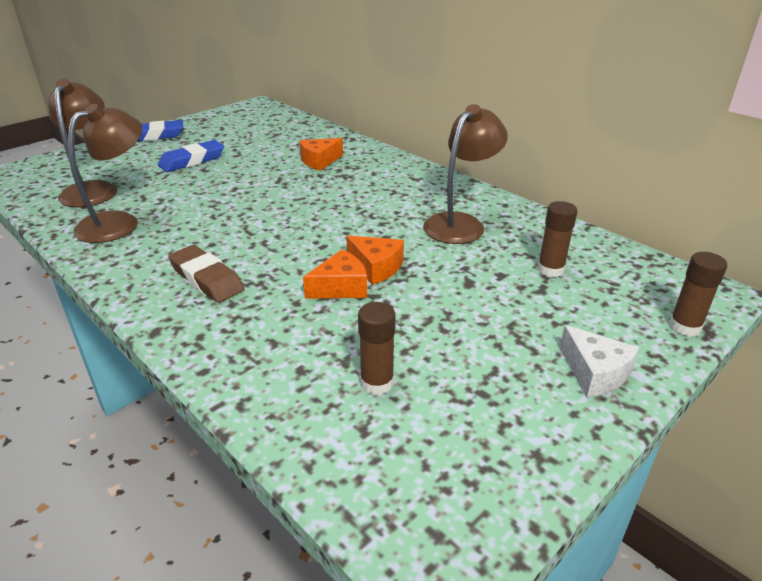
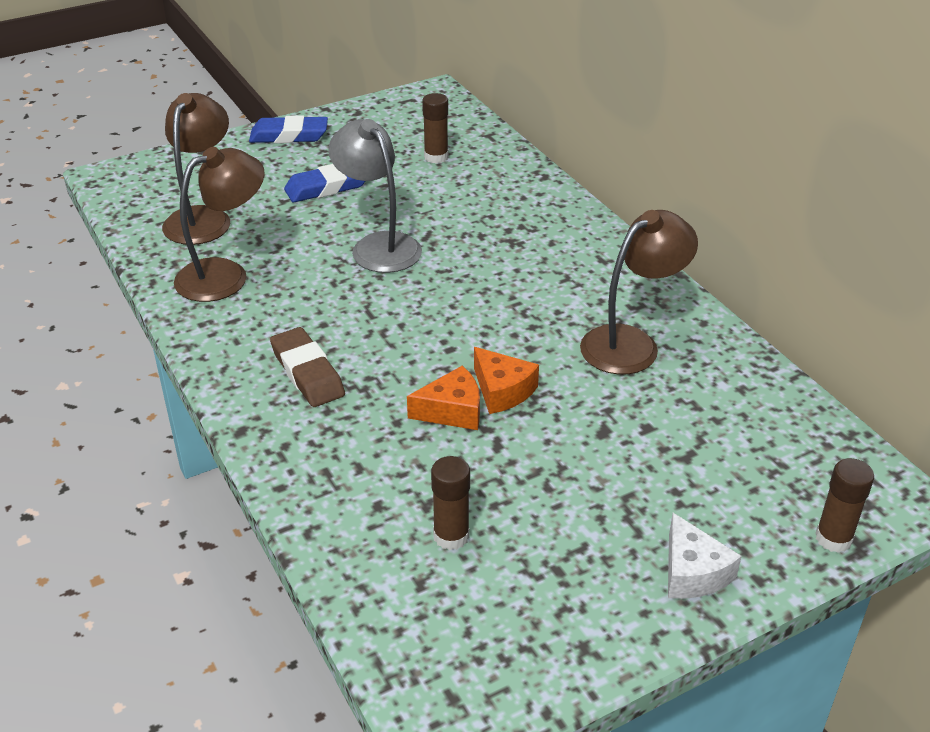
camera: 15 degrees right, 5 degrees up
(243, 189) = (378, 245): none -> grey lamp
(319, 161) = (488, 211): orange cheese -> none
(550, 269) = (712, 431): brown glue stick -> brown glue stick (436, 157)

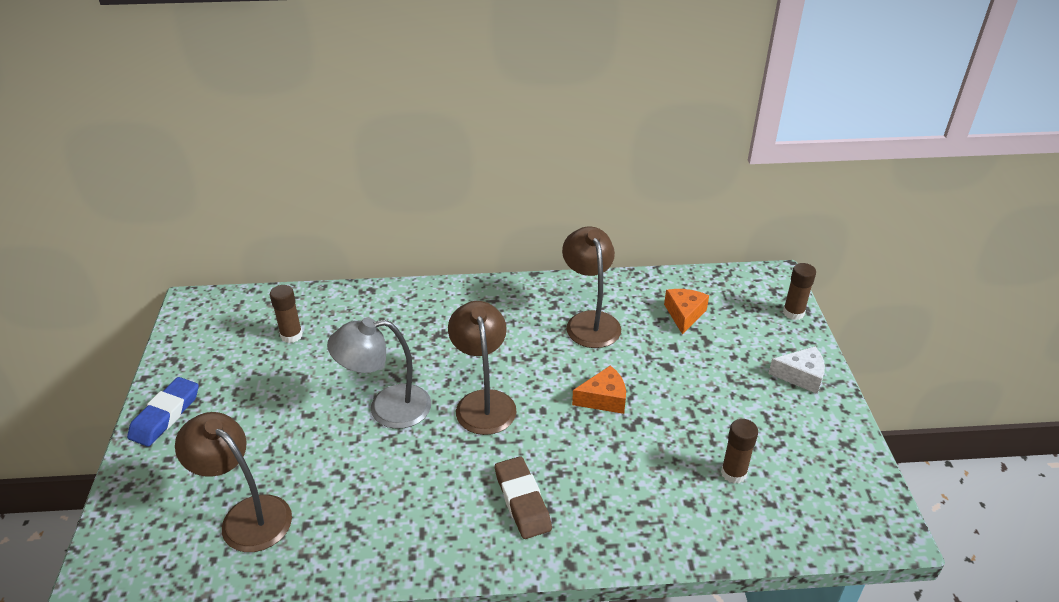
camera: 65 degrees left, 0 degrees up
(225, 275) = (352, 521): brown lamp -> brown lamp (483, 402)
(307, 373) = (522, 501): brown eraser -> brown eraser turned 75 degrees clockwise
(327, 187) = (275, 414): blue eraser -> none
(452, 411) = (611, 431): orange cheese -> orange cheese (684, 314)

